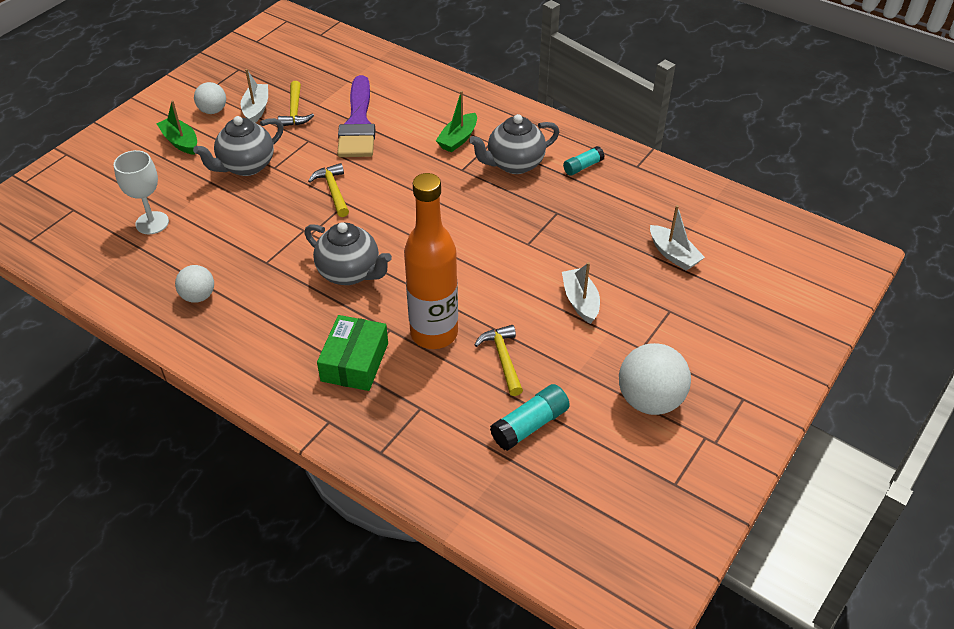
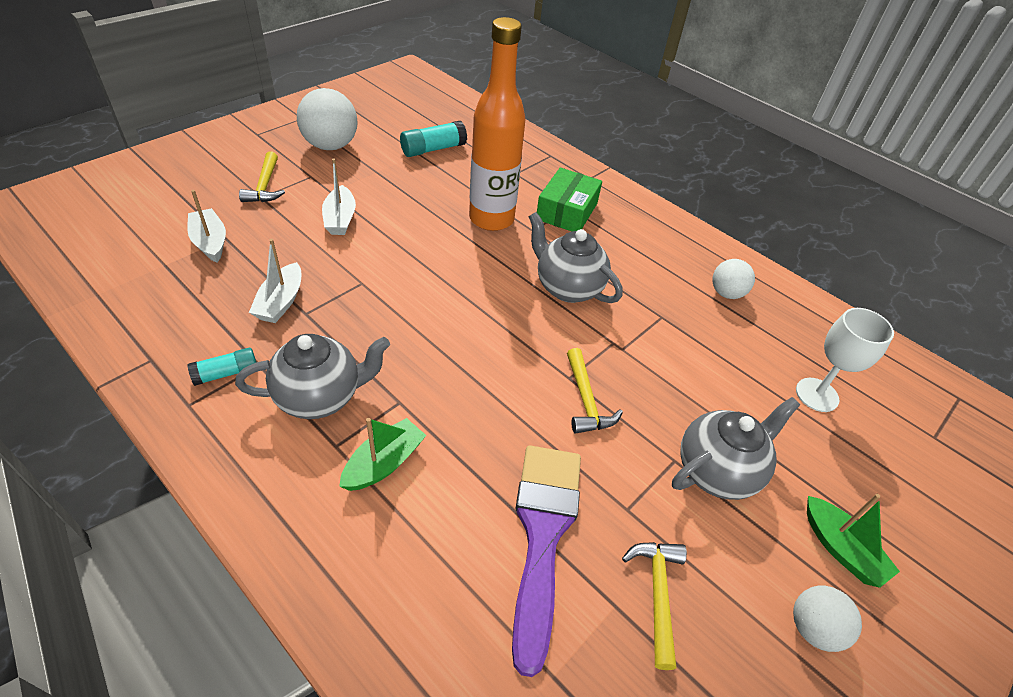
camera: 175 degrees left, 0 degrees up
(256, 109) = (731, 616): white boat -> white boat (281, 302)
(503, 359) = (435, 190): yellow hammer -> yellow hammer (265, 186)

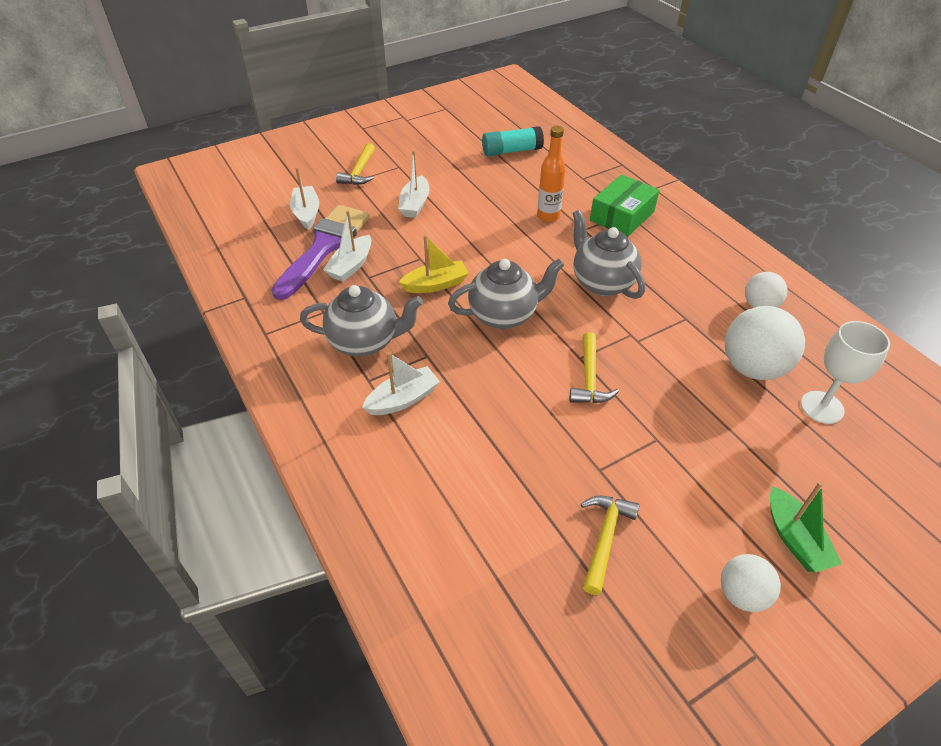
camera: 20 degrees right, 0 degrees up
(226, 373) = (297, 314): turquoise glue stick -> none
(331, 146) = (422, 142): white ball -> white ball (752, 368)
(384, 463) = (403, 399): green boat -> white boat
(388, 312) = (435, 284): none -> yellow boat
(491, 219) = (548, 216): orange bottle -> orange bottle, size x0.55
(542, 534) = (519, 474): purple brush -> purple brush (324, 247)
(717, 471) = (695, 454): grey teapot -> grey teapot (504, 315)

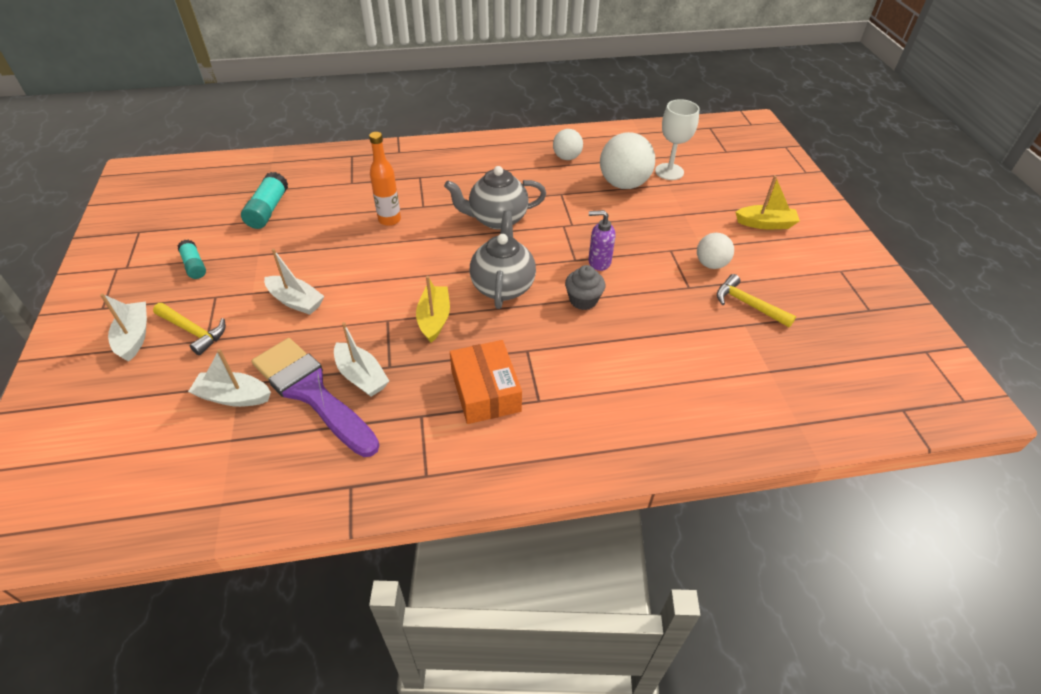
camera: 70 degrees left, 0 degrees up
(365, 342) = (485, 391): grey teapot -> orange box
(403, 399) = (573, 381): white boat -> white boat (134, 337)
(425, 145) = (194, 265): none -> turquoise glue stick
(520, 379) = (583, 300): none -> grey cupcake
(589, 378) = (599, 262): yellow hammer -> purple soap dispenser
(622, 216) = (422, 180): green box -> none
(742, 594) = (800, 260): white ball -> white ball (711, 264)
(795, 539) = (765, 224): green boat -> yellow boat

